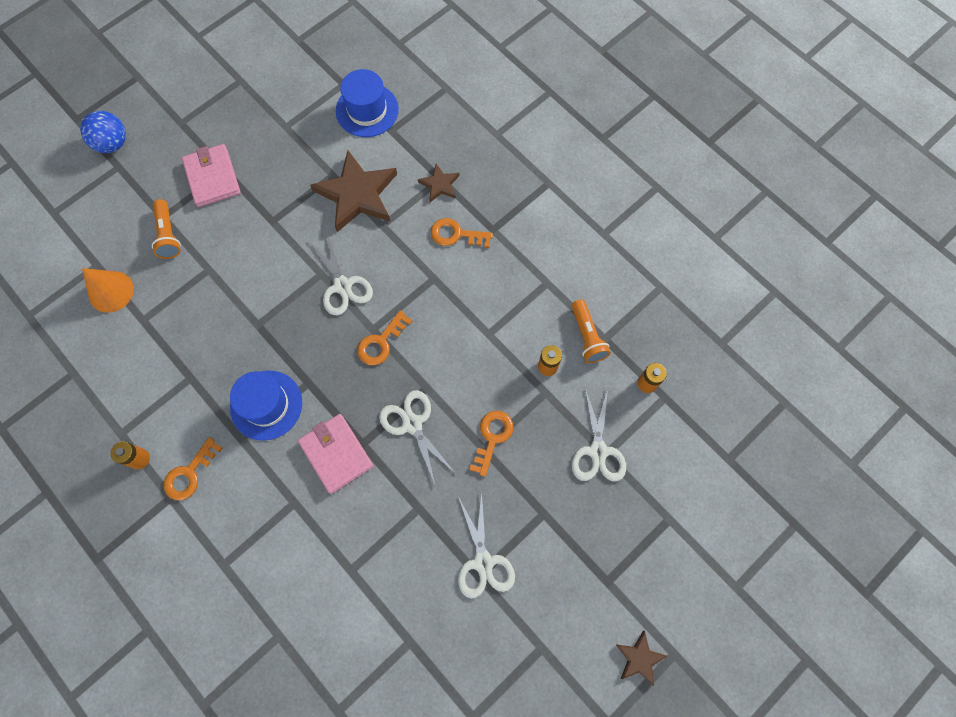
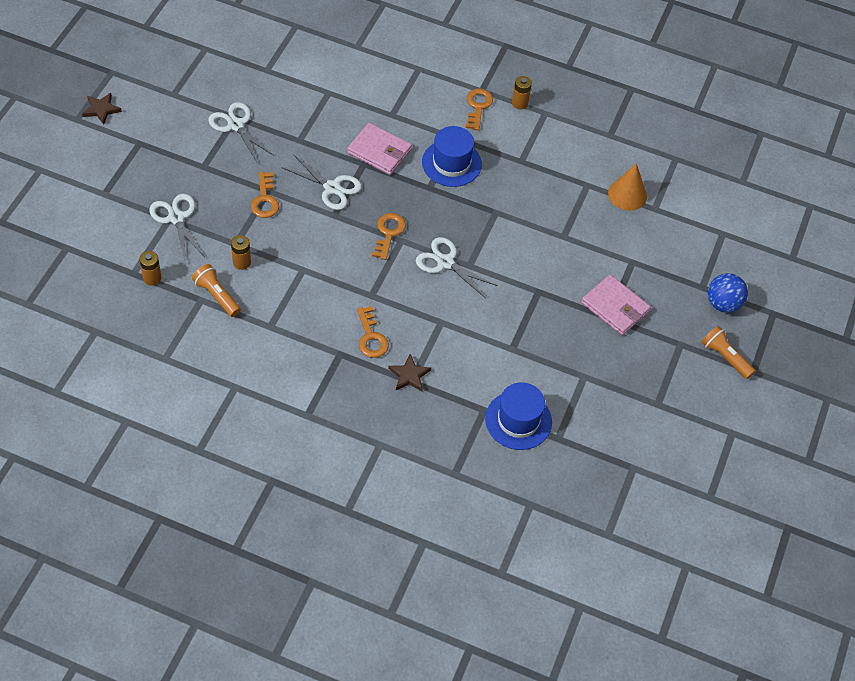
camera: 150 degrees right, 15 degrees down
(168, 235) = (616, 250): orange flashlight -> orange flashlight (725, 357)
(357, 194) = (479, 339): brown star -> none
(456, 234) = (371, 337): orange key -> orange key turned 90 degrees clockwise

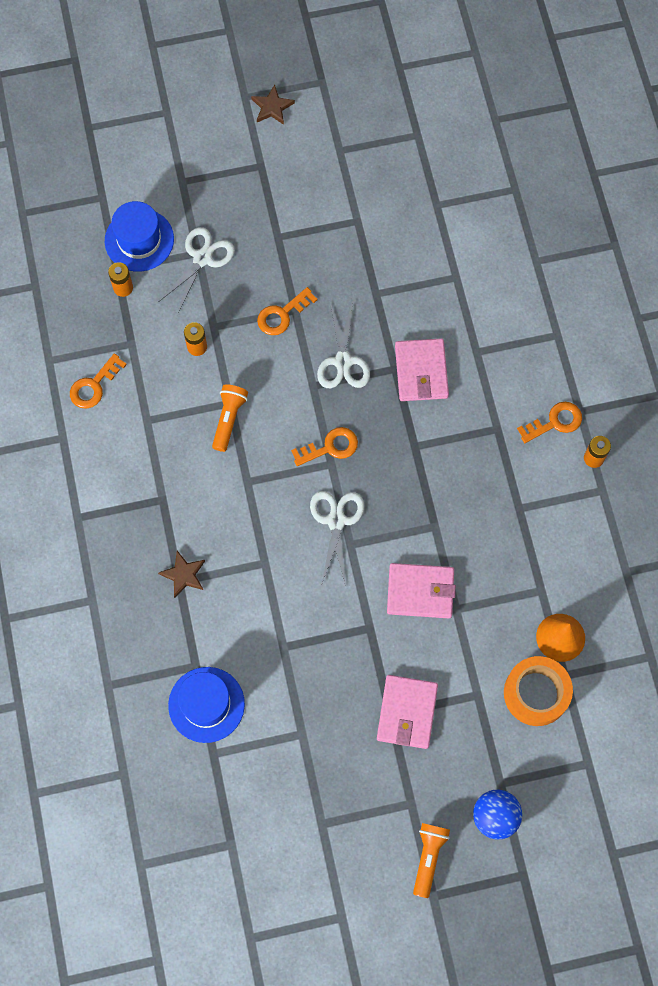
camera: 60 degrees right, 15 degrees up
(217, 296) = (145, 353): orange flashlight -> orange flashlight (229, 419)
(236, 125) = (348, 228): white scissors -> none
(371, 337) = (200, 513): orange key -> orange key (94, 386)
(451, 163) = (461, 446): blue hat -> blue hat (139, 240)
(535, 248) = (420, 592): none -> pink wallet
(655, 230) = (536, 693): none -> orange tape

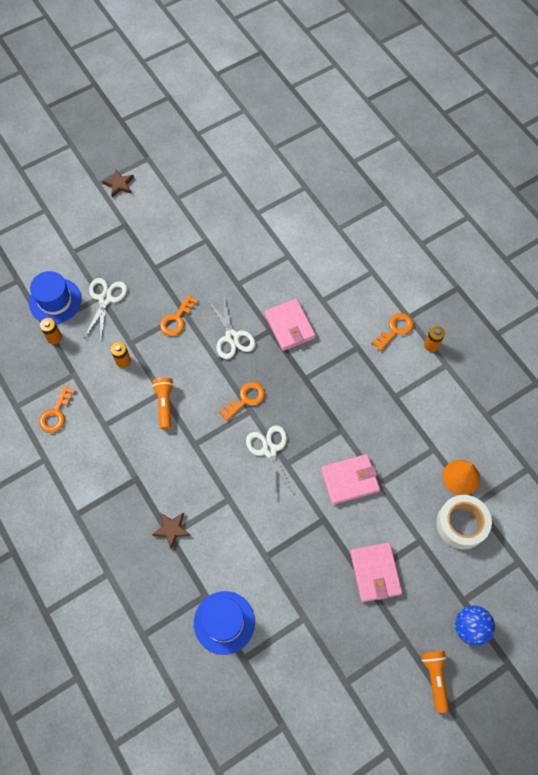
camera: 20 degrees left, 5 degrees down
(536, 693) = (461, 524): orange tape -> white tape

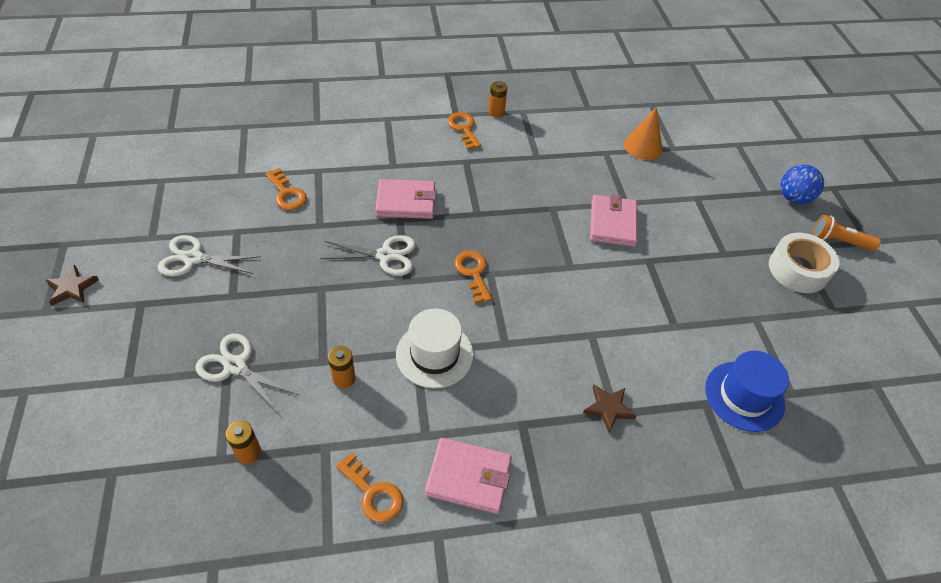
camera: 70 degrees left, 15 degrees down
(55, 301) = (189, 431): blue hat -> none
(164, 404) = (434, 354): orange flashlight -> white hat
(177, 319) = (324, 299): orange key -> orange key (287, 194)
(269, 450) = (548, 275): white scissors -> white scissors (193, 258)
(375, 573) = (721, 243): pink wallet -> pink wallet (468, 477)
(461, 524) = (690, 165): white tape -> white tape (798, 270)

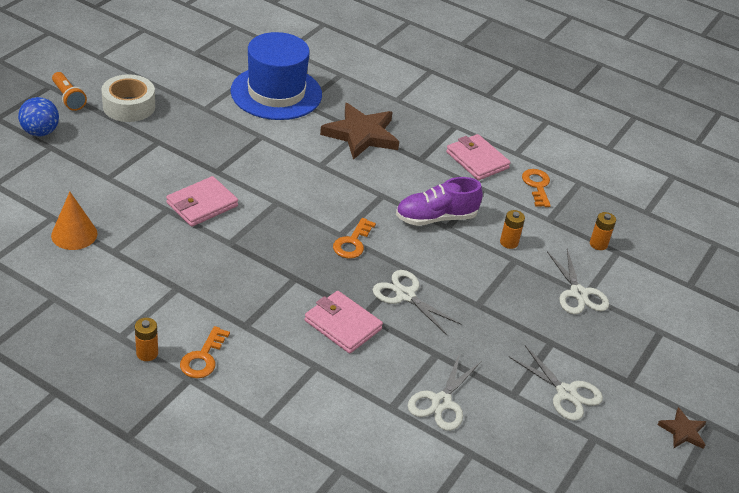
camera: 140 degrees left, 10 degrees down
(287, 194) = (441, 402): orange key -> white scissors
(434, 354) = (436, 218): white hat -> purple shoe
(608, 408) = (361, 135): brown star -> brown star, size x2.04
(744, 396) = (276, 93): blue hat -> blue hat, size x1.57

